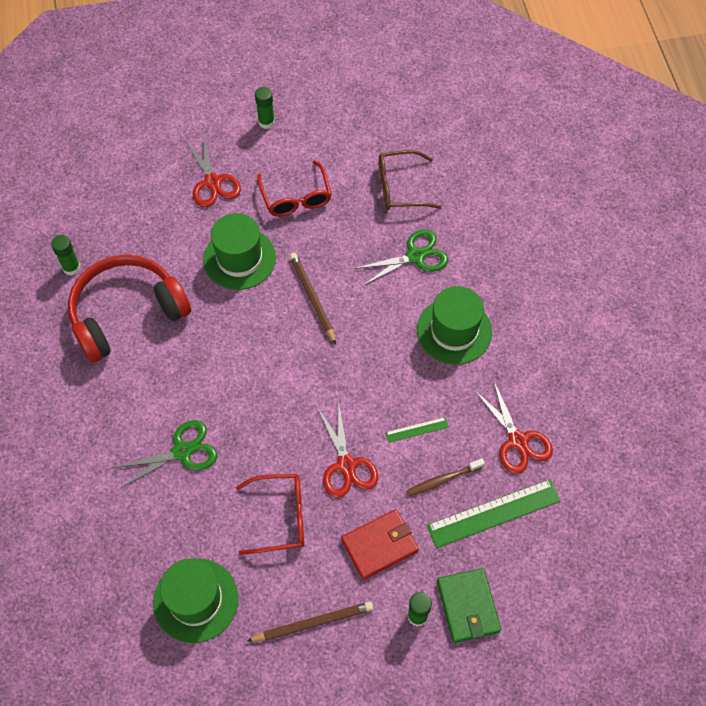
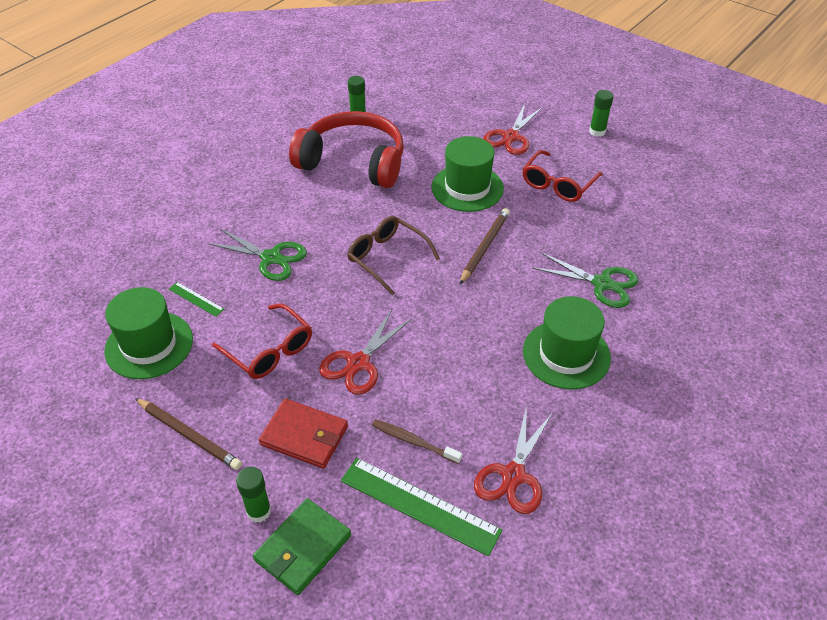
camera: 50 degrees right, 15 degrees down
(400, 187) = (650, 235): brown glasses -> brown glasses (387, 258)
(417, 429) = (442, 390): green ruler -> green ruler (196, 299)

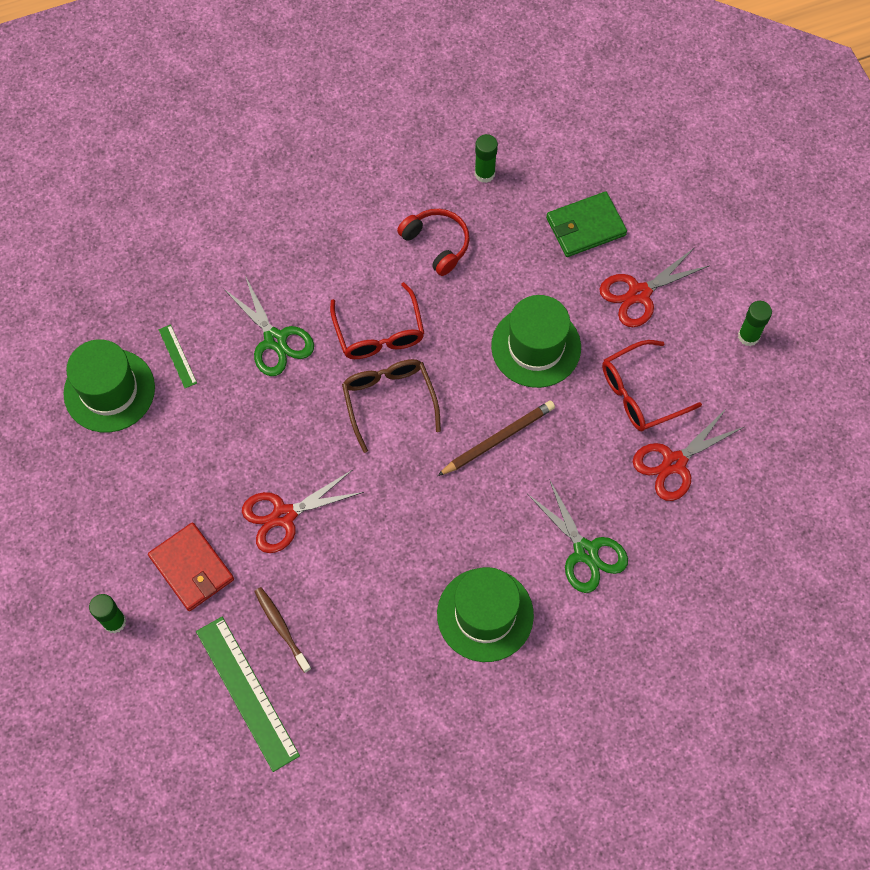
camera: 30 degrees right, 20 degrees up
(189, 435) = (96, 512): brown pencil -> none
(269, 350) = (212, 456): red glasses -> red glasses (379, 333)
(303, 548) = (131, 676): green wallet -> green wallet (585, 227)
(353, 162) = (437, 244): red headphones -> red headphones, size x0.51
(513, 475) = (345, 711): red scissors -> red scissors (674, 463)

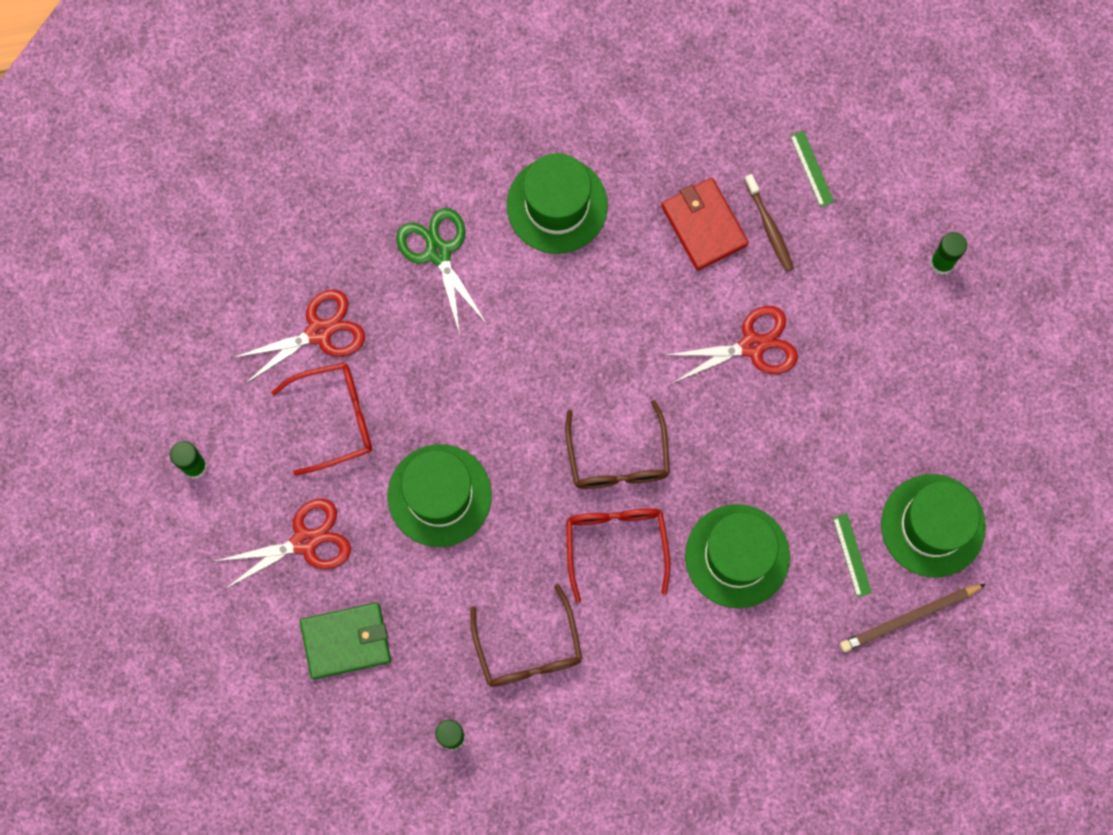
camera: 170 degrees left, 10 degrees up
(192, 568) = (856, 305): red wallet -> red wallet (704, 225)
(247, 692) = (811, 168): green ruler -> green ruler, size x0.48
(275, 340) = (737, 556): green scissors -> green hat
(437, 244) = (528, 649): red headphones -> brown glasses
(498, 439) = (505, 392): brown pencil -> brown pencil (909, 618)

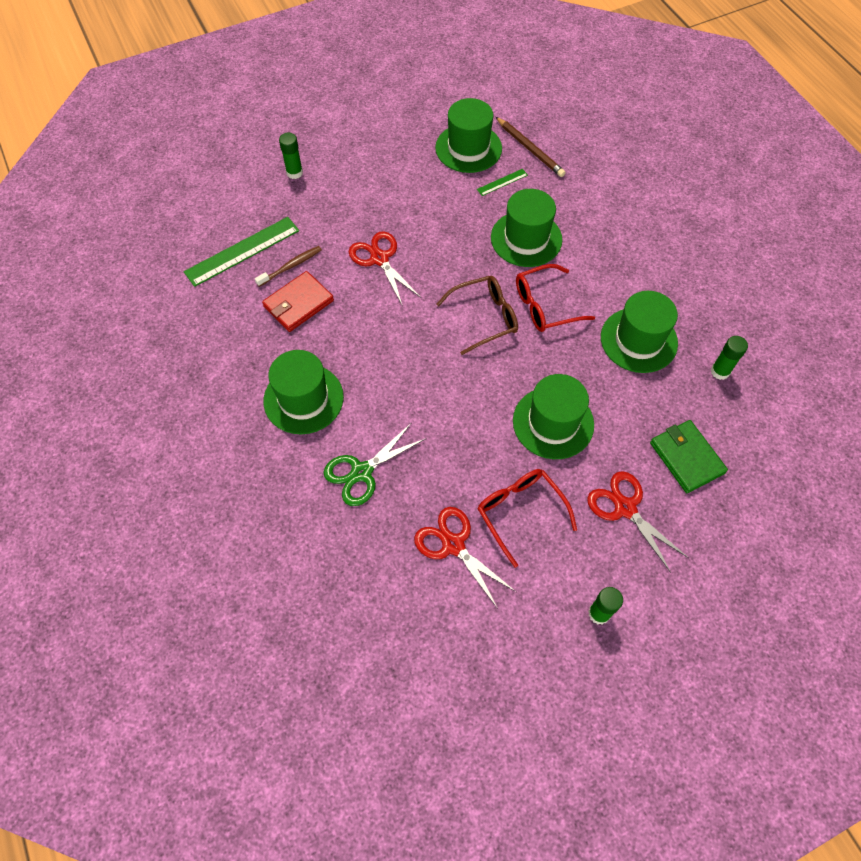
camera: 105 degrees left, 15 degrees down
(528, 649) = (638, 340): brown glasses -> green hat
(811, 168) = (242, 251): green ruler -> green ruler, size x2.09

